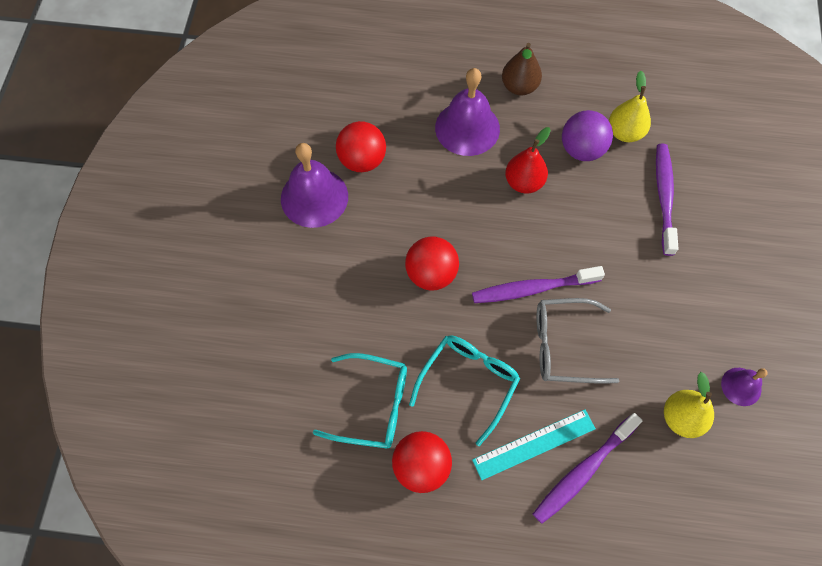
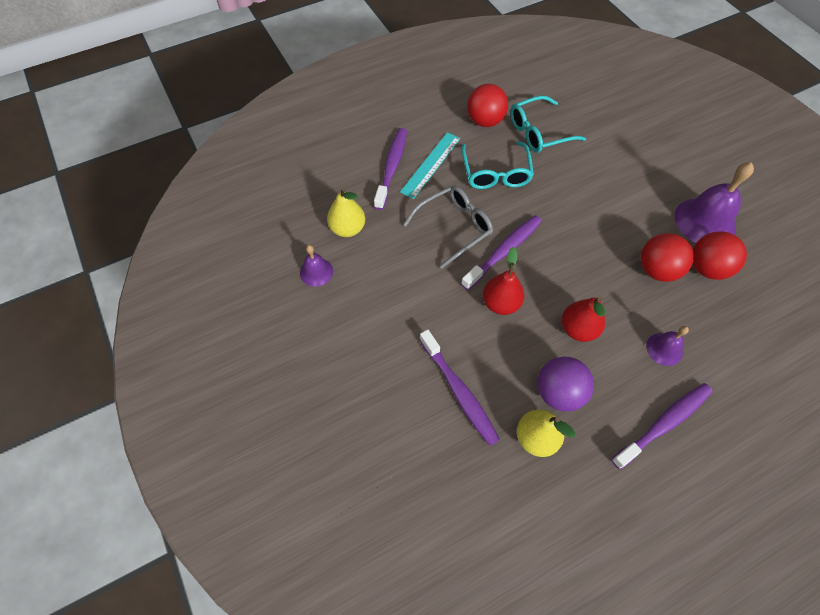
camera: 145 degrees right, 5 degrees down
(431, 274) = (578, 220): red ball -> red ball (657, 270)
(467, 128) = (664, 349): purple bell -> purple bell, size x0.53
(519, 87) = (664, 424): brown pear -> purple toothbrush
(574, 243) = (500, 303): none -> red pear

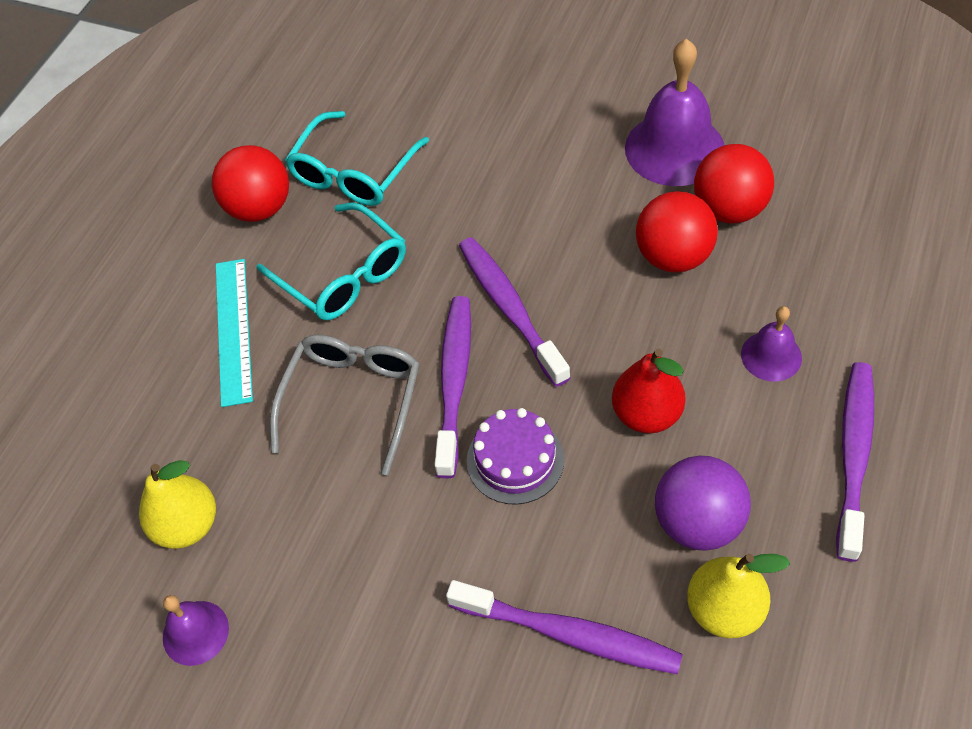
camera: 35 degrees left, 5 degrees down
(392, 167) = (174, 377): purple toothbrush -> purple toothbrush (510, 308)
(500, 303) = (515, 460): red pear -> purple cake

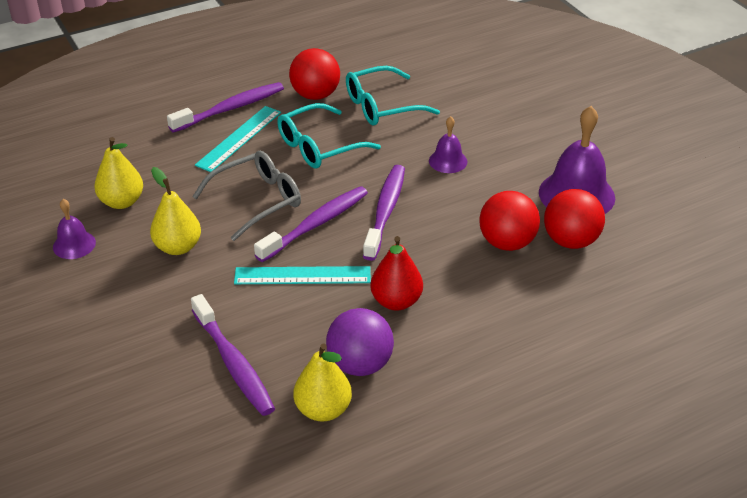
camera: 35 degrees right, 15 degrees down
(330, 534) = (178, 247): none -> yellow pear
(342, 274) = (320, 146): turquoise glasses -> turquoise glasses turned 60 degrees clockwise
(515, 460) = (302, 276): purple cake -> turquoise ruler
(771, 356) = (502, 321): purple bell -> purple bell (448, 161)
(854, 455) = (488, 395): purple toothbrush -> purple toothbrush (230, 109)

